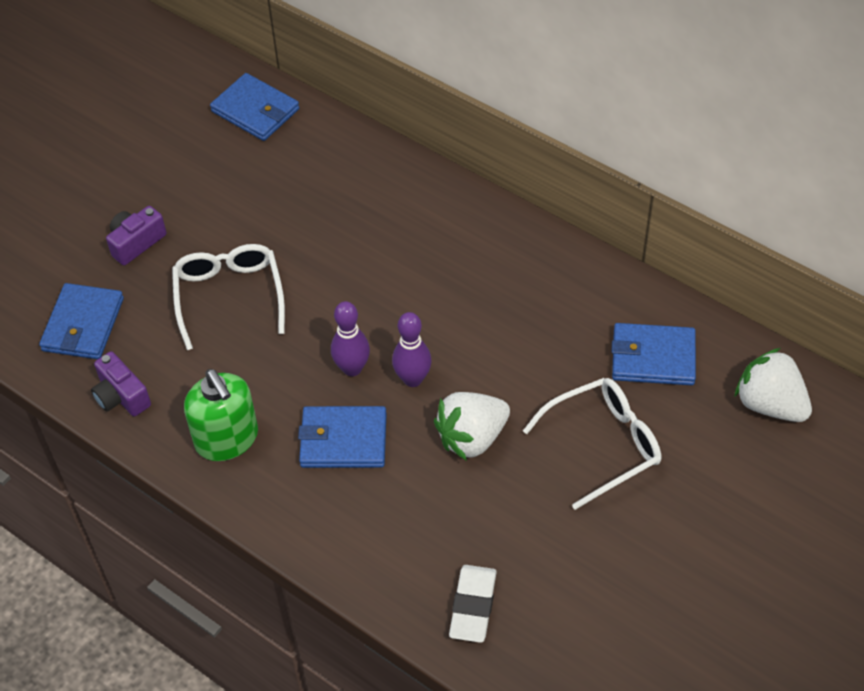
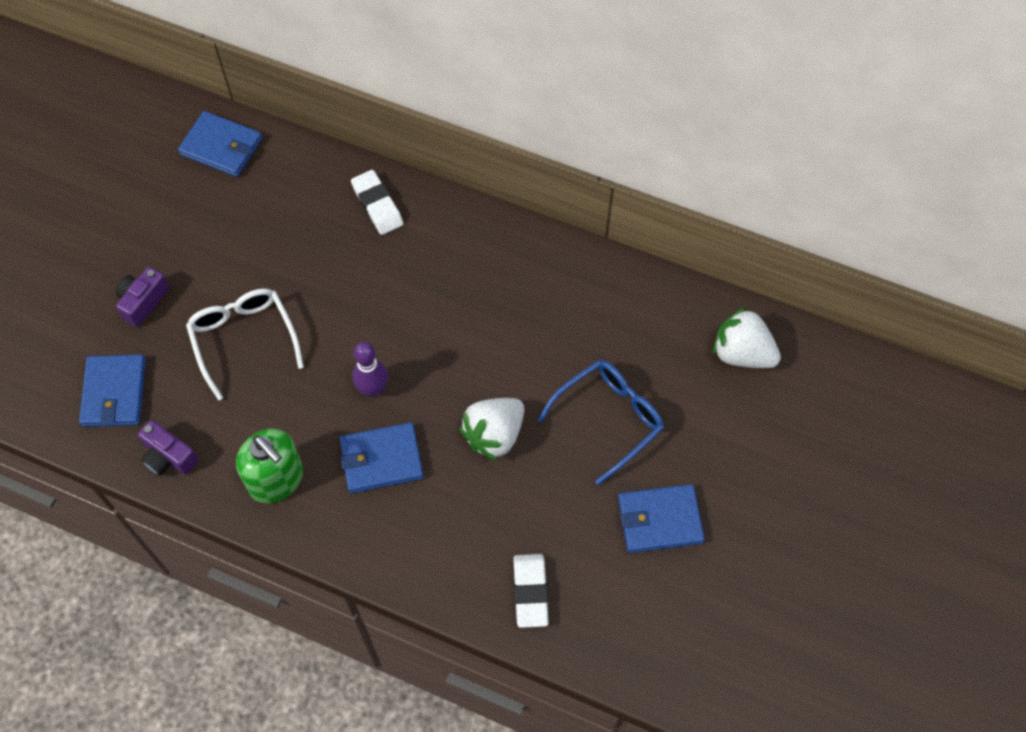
camera: 15 degrees left, 10 degrees up
(402, 190) = (377, 205): none -> white eraser
(412, 379) = (429, 389): purple bowling pin -> none
(604, 444) = (609, 418): white glasses -> blue glasses
(653, 357) = (634, 328): blue wallet -> blue wallet (659, 520)

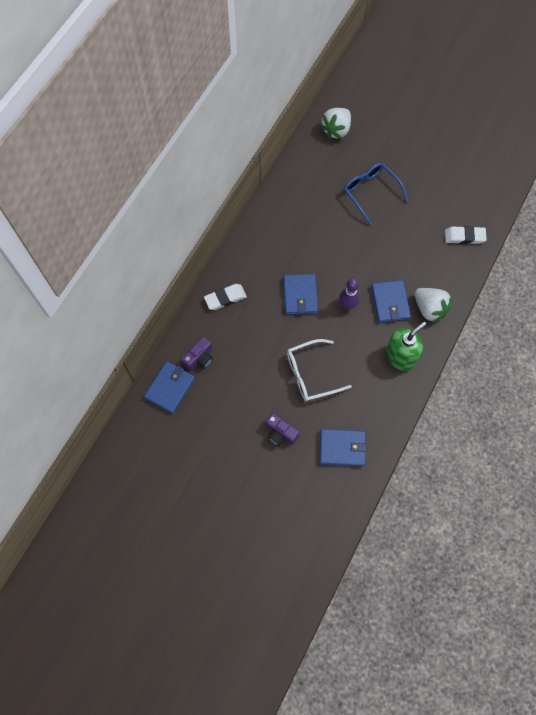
camera: 85 degrees left, 5 degrees up
(169, 457) = (385, 415): purple camera -> purple camera (199, 358)
(494, 435) = (377, 247): white strawberry -> white strawberry (429, 309)
(659, 520) = (427, 177): blue wallet -> blue wallet (300, 295)

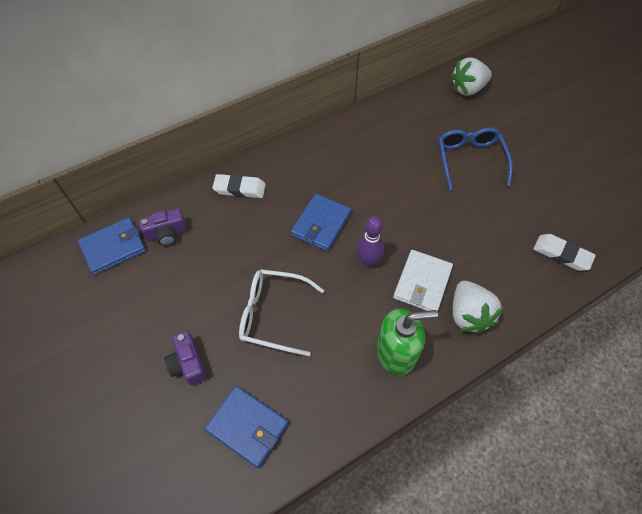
camera: 30 degrees right, 10 degrees down
(390, 302) = (422, 283): blue wallet -> white wallet

